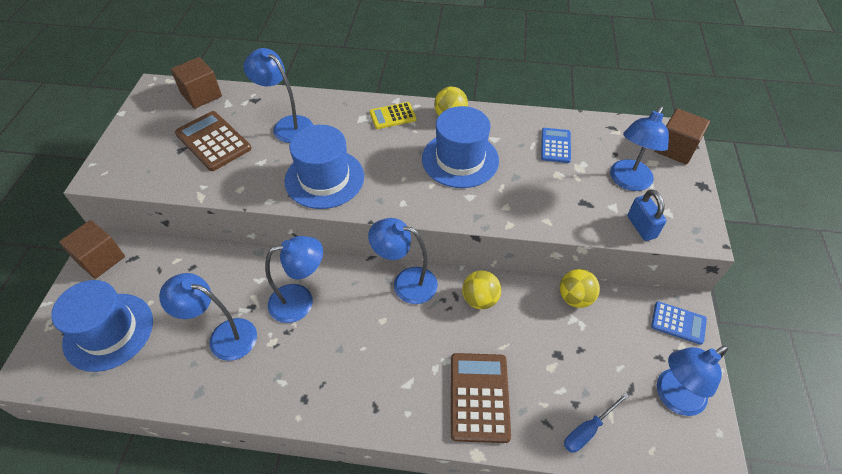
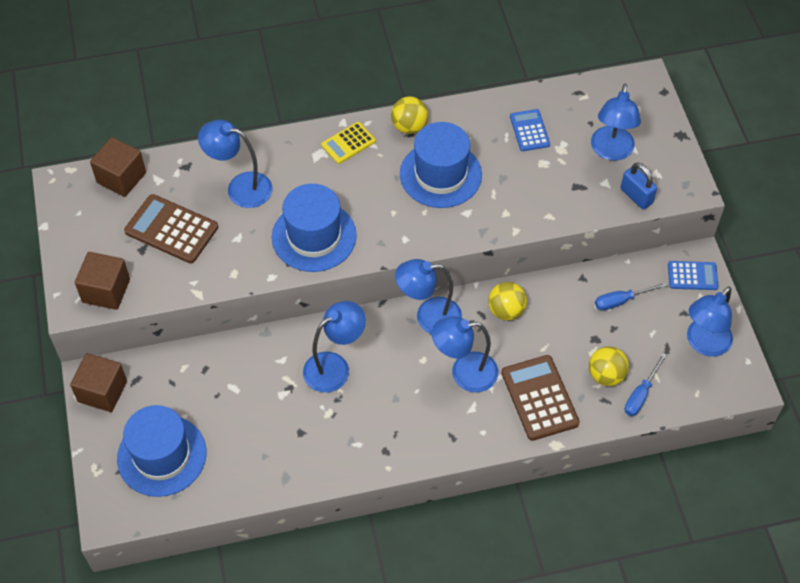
camera: 20 degrees left, 5 degrees up
(223, 336) = (279, 423): blue lamp -> blue lamp (464, 373)
(575, 298) = (593, 281): yellow ball -> yellow ball (606, 375)
(597, 325) = (621, 301): none -> blue screwdriver
(675, 148) = (646, 100): brown cube -> brown cube (106, 291)

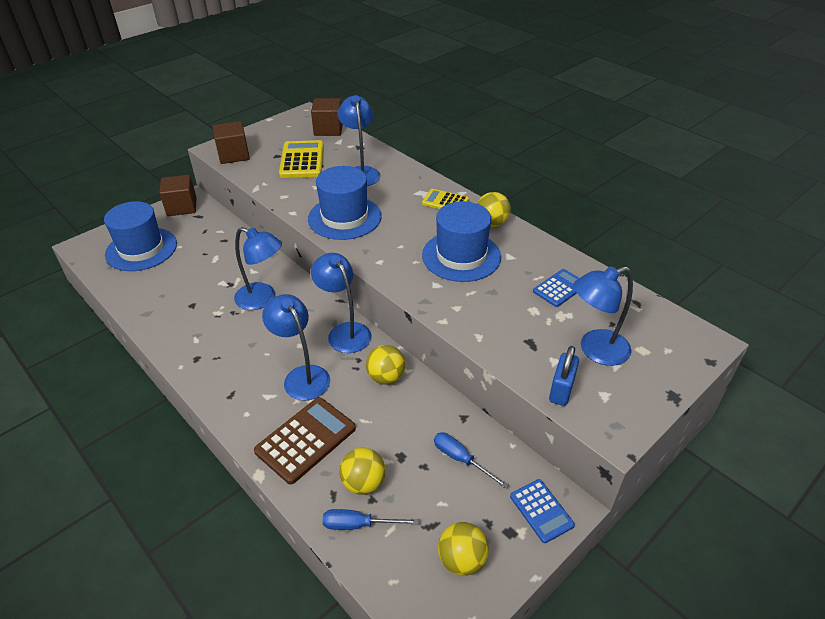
camera: 60 degrees right, 15 degrees down
(171, 229) = (302, 160): brown calculator -> yellow calculator
(703, 344) = (462, 560): blue lamp -> yellow ball

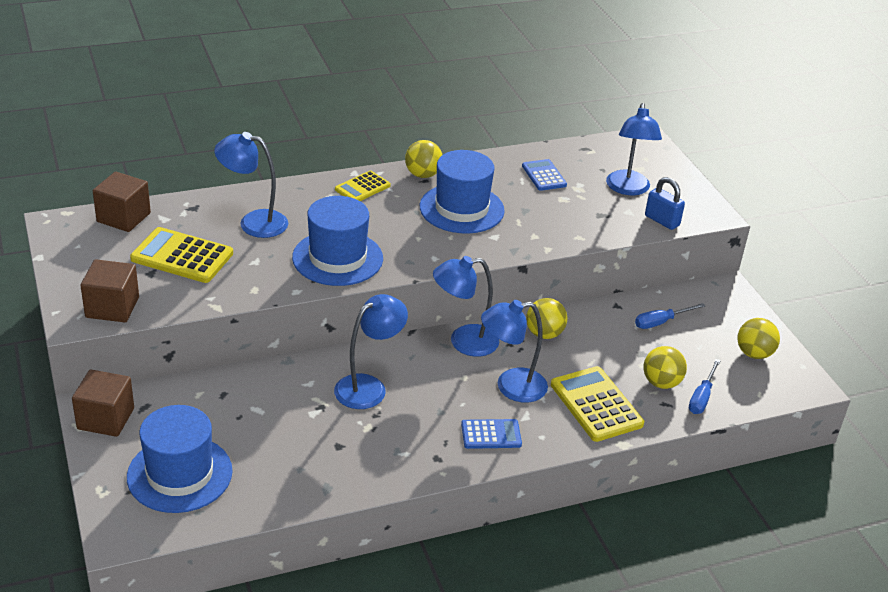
camera: 70 degrees left, 5 degrees down
(305, 440) = (596, 404): brown calculator -> yellow calculator
(541, 511) = (727, 300): blue calculator -> blue calculator (491, 434)

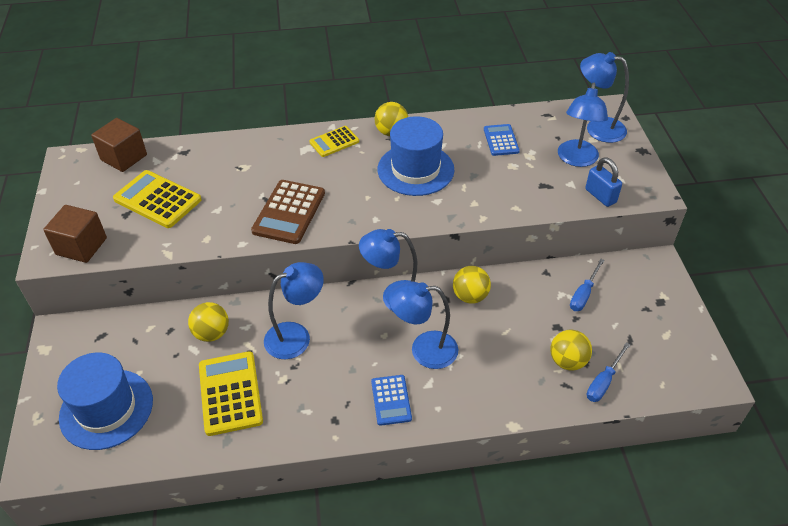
camera: 15 degrees right, 10 degrees up
(106, 419) = (66, 344): brown cube -> none
(253, 222) = (229, 170): blue lamp -> blue lamp (597, 128)
(337, 258) = (289, 212): blue hat -> brown calculator
(491, 434) = (391, 400): blue calculator -> blue calculator turned 75 degrees clockwise
(596, 404) = (498, 378): yellow calculator -> yellow calculator (230, 393)
(661, 322) = (583, 294): blue screwdriver -> blue screwdriver turned 45 degrees counterclockwise
(754, 354) = (667, 338): yellow ball -> yellow ball (212, 333)

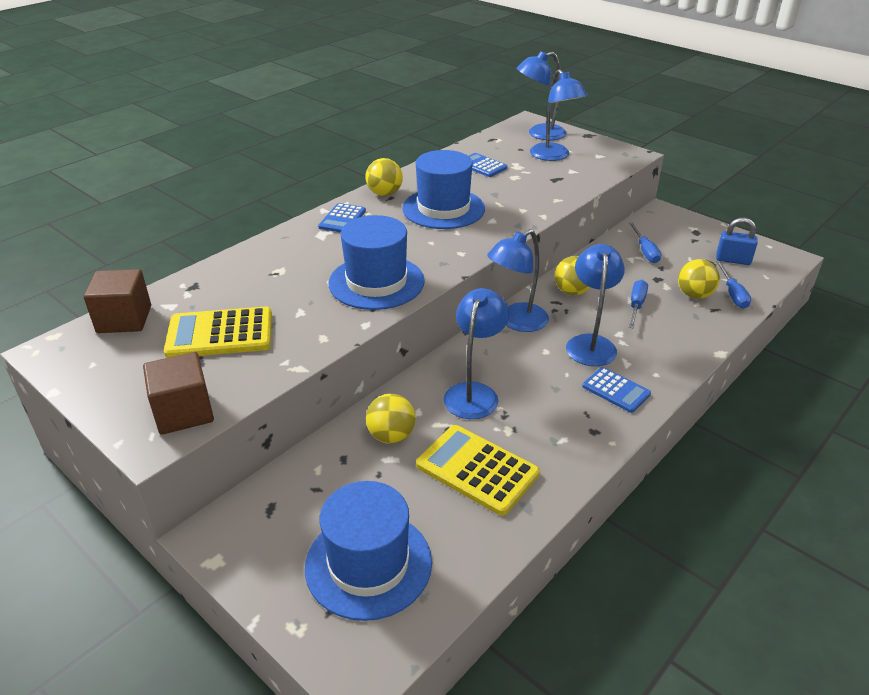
camera: 40 degrees left, 10 degrees down
(289, 212) = (376, 282): brown calculator -> blue hat
(334, 142) = (342, 219): yellow calculator -> blue calculator
(424, 350) = (590, 343): blue lamp -> blue lamp turned 135 degrees clockwise
(504, 340) = (636, 305): none -> blue screwdriver
(600, 196) = (602, 169): blue padlock -> blue padlock (733, 260)

